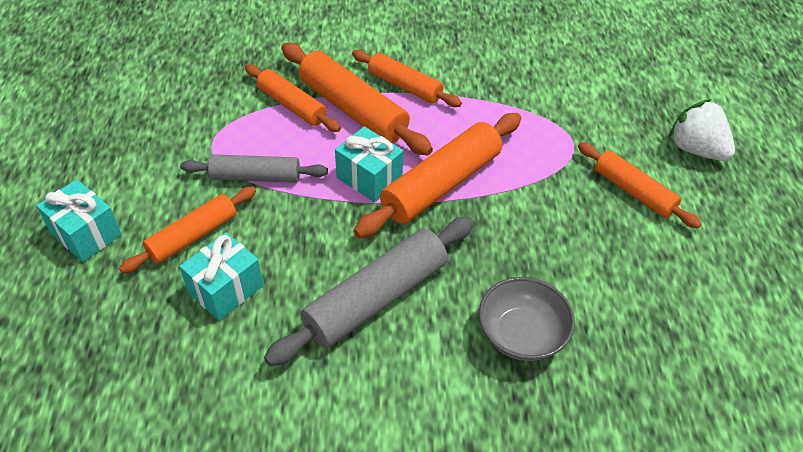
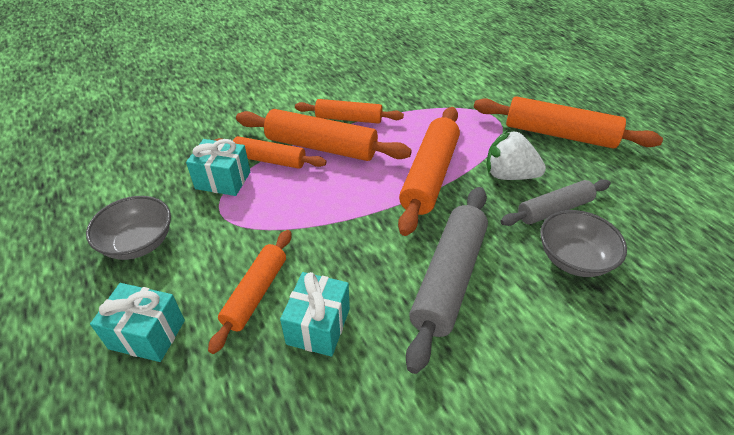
camera: 25 degrees left, 5 degrees down
(125, 147) = (138, 243): none -> grey bowl
(256, 176) = (278, 223): grey rolling pin -> grey rolling pin (554, 209)
(369, 178) = (372, 191): turquoise gift -> turquoise gift (223, 180)
(633, 191) = (559, 134): orange rolling pin -> orange rolling pin, size x1.57
(695, 149) = (572, 96): white strawberry -> white strawberry (509, 175)

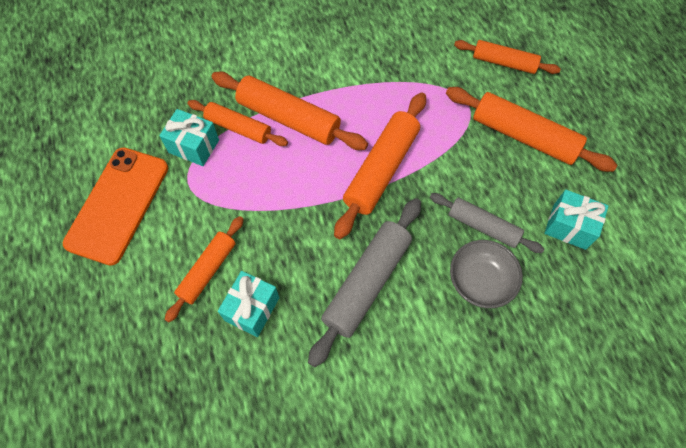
camera: 10 degrees right, 20 degrees up
(138, 243) = (118, 205): grey bowl -> orange phone
(147, 334) = (121, 293): turquoise gift -> turquoise gift (569, 226)
(349, 119) = (322, 85): orange rolling pin -> orange rolling pin (504, 62)
(509, 175) = (456, 180): white strawberry -> none
(554, 209) = (483, 226): grey rolling pin -> grey rolling pin turned 45 degrees clockwise

